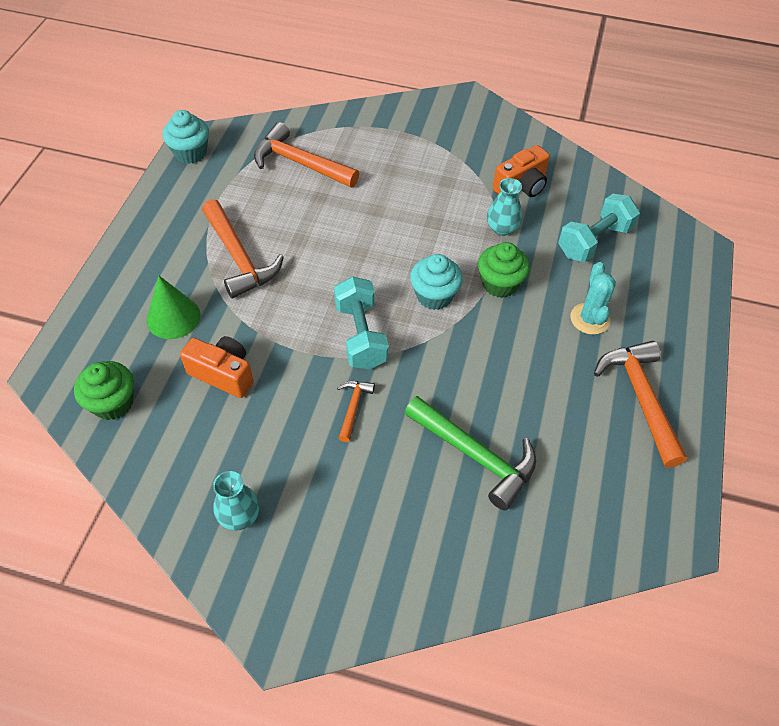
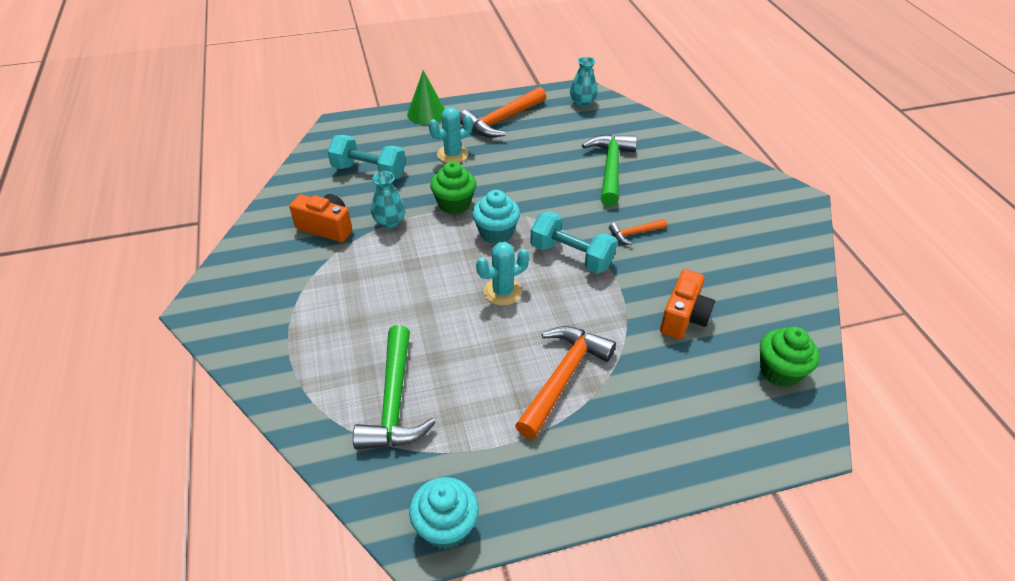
camera: 120 degrees left, 10 degrees down
(173, 317) = (669, 385): green cone -> green cone (426, 113)
(223, 374) = (684, 317): orange camera -> orange camera turned 150 degrees counterclockwise
(239, 515) = (765, 250): turquoise vase -> turquoise vase (582, 103)
(300, 163) = (394, 402): orange hammer -> green hammer
(355, 265) = (503, 292): none -> turquoise cactus
(361, 335) = (571, 256): turquoise dumbbell -> turquoise dumbbell turned 75 degrees clockwise

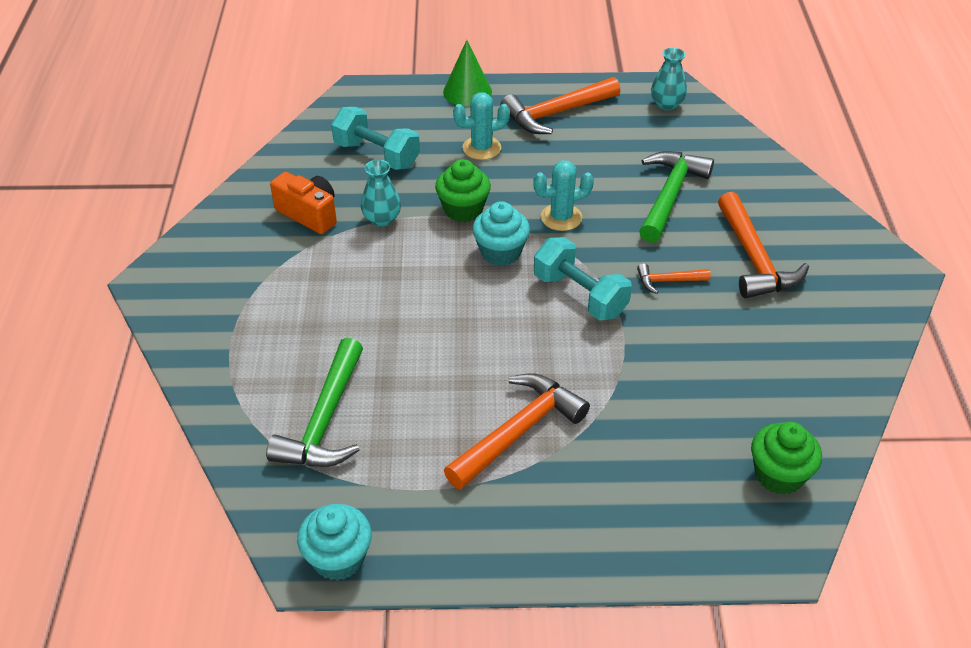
camera: 15 degrees right, 0 degrees up
(503, 292) = (484, 322): turquoise cactus -> turquoise cactus (561, 217)
(684, 317) = (688, 391): orange camera -> none
(692, 206) = (754, 259): none -> orange hammer

